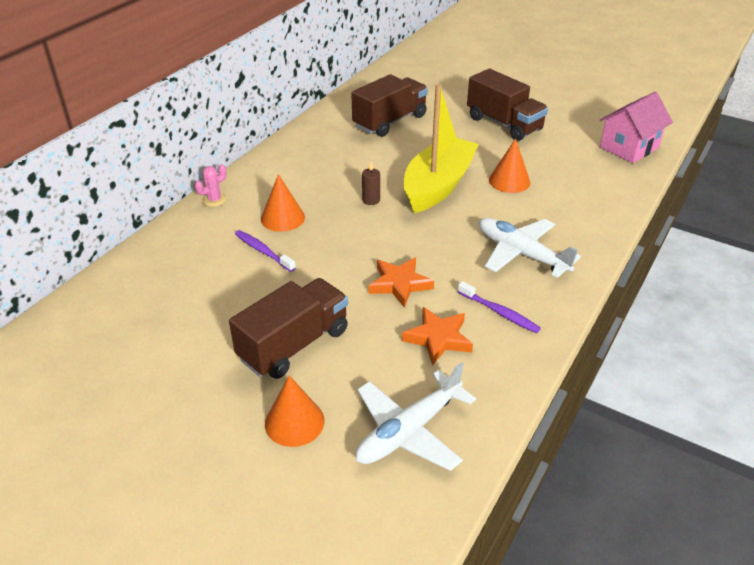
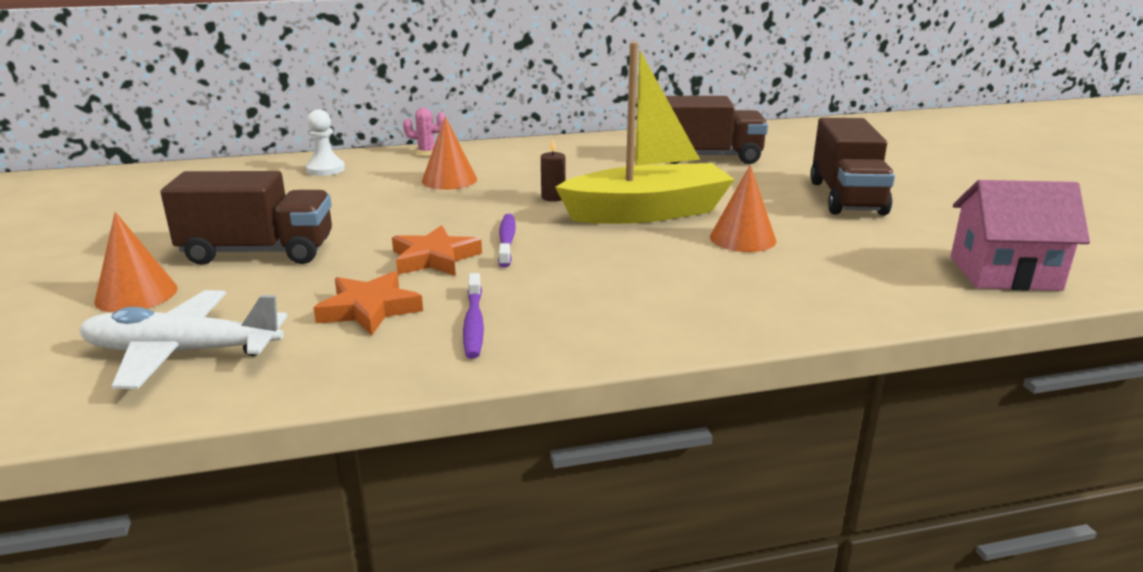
camera: 45 degrees right, 15 degrees down
(177, 253) = (325, 169): none -> white pawn
(263, 251) = (383, 192): purple toothbrush -> purple toothbrush (506, 241)
(521, 253) = (613, 294): white plane -> none

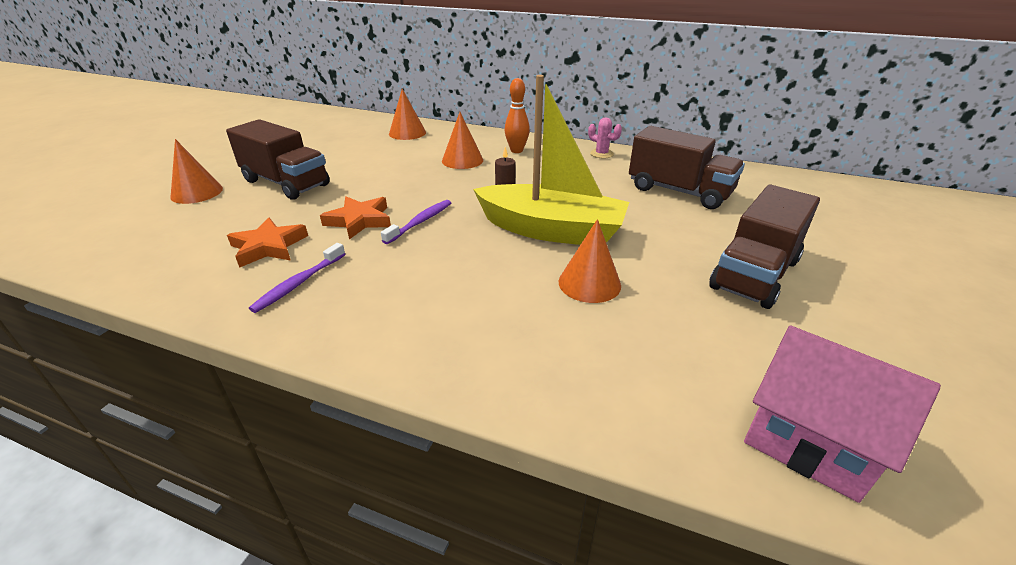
camera: 35 degrees right, 10 degrees up
(182, 352) = (152, 239): white plane -> none
(325, 169) = (407, 133): white pawn -> orange cone
(426, 152) = (482, 134): pink cactus -> pink cactus (601, 154)
(495, 159) = (516, 150): none -> orange bowling pin

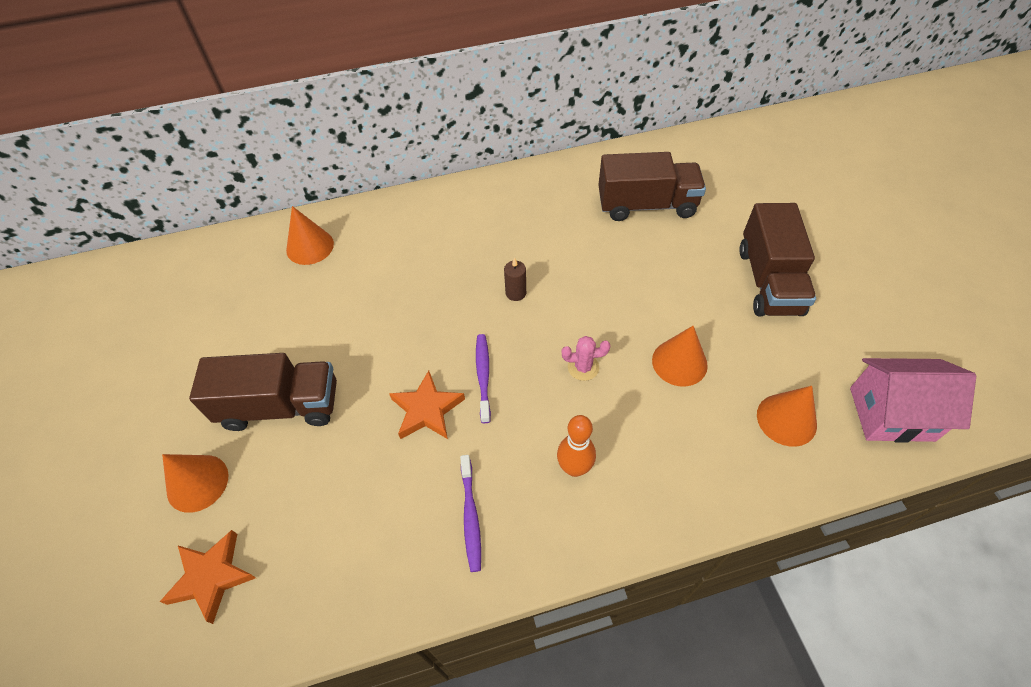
camera: 35 degrees left, 20 degrees up
(269, 247) = (386, 498): orange star -> orange star (212, 577)
(462, 160) = (422, 262): orange cone -> orange cone (786, 419)
(516, 150) = (458, 217): orange bowling pin -> orange bowling pin (574, 468)
(551, 230) = (598, 318): yellow boat -> none
(601, 154) = (539, 181): pink cactus -> pink cactus (583, 367)

